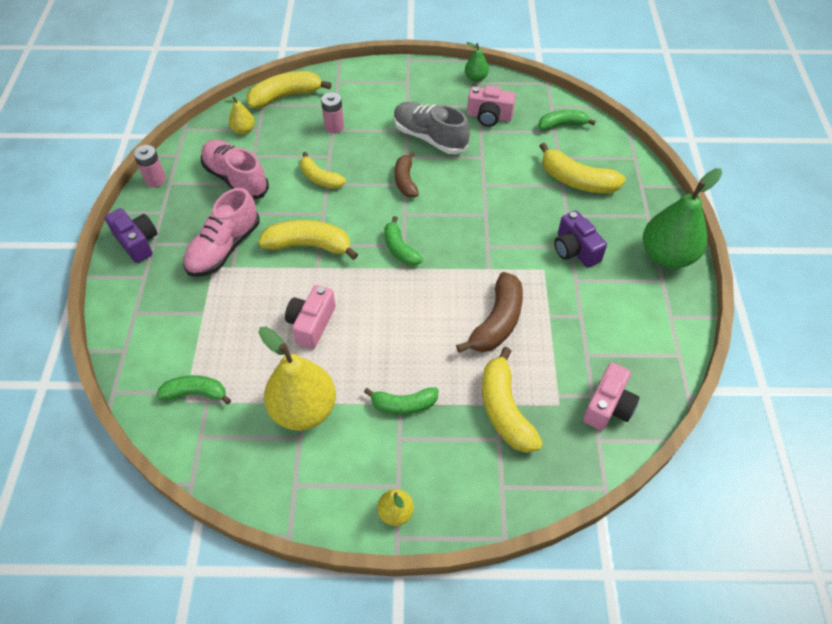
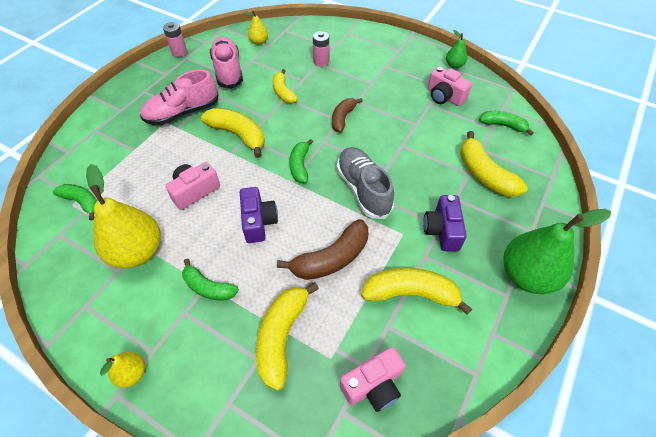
camera: 30 degrees right, 0 degrees up
(137, 242) = (135, 86): purple camera -> purple camera (258, 222)
(285, 96) = (304, 30): yellow banana -> yellow banana (411, 293)
(429, 137) = (385, 94): grey shoe -> grey shoe (363, 189)

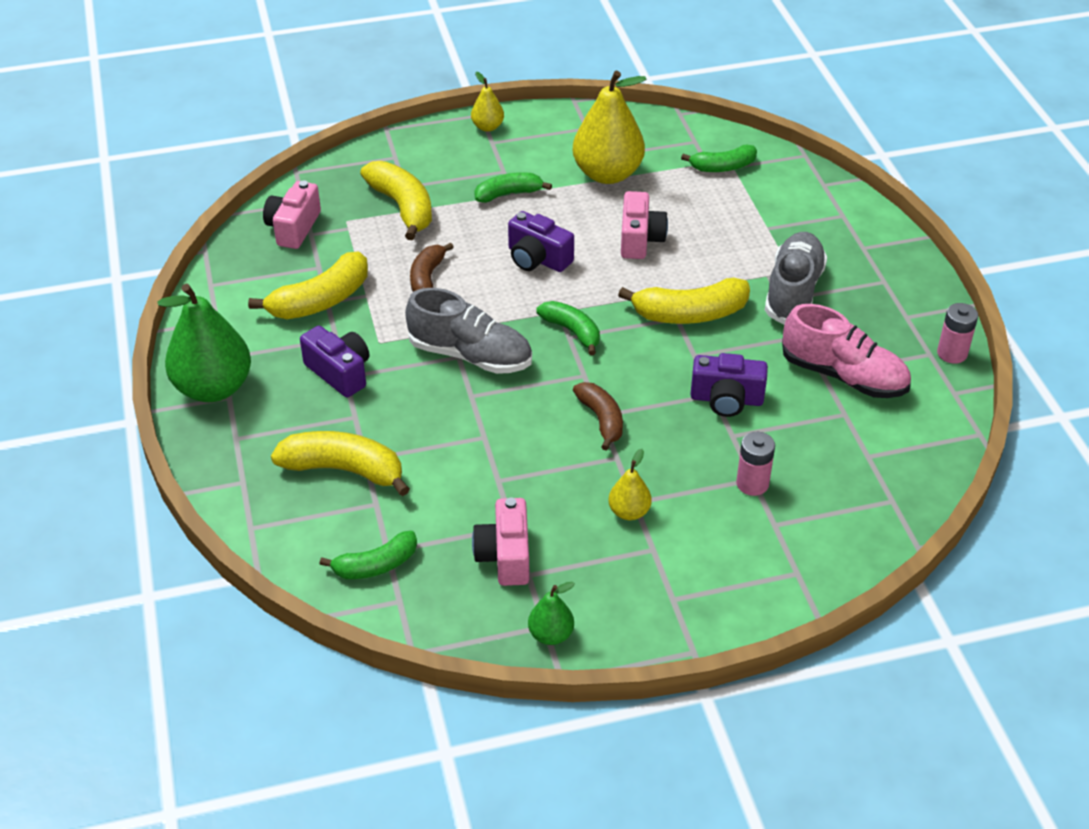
camera: 135 degrees right, 10 degrees down
(183, 113) = (793, 292): pink shoe -> grey shoe
(259, 42) = (889, 449): yellow pear -> yellow pear (629, 512)
(283, 92) = (726, 399): yellow banana -> purple camera
(331, 258) = (427, 278): brown banana -> brown banana, size x0.65
(444, 97) = (505, 556): pink camera -> pink camera turned 90 degrees counterclockwise

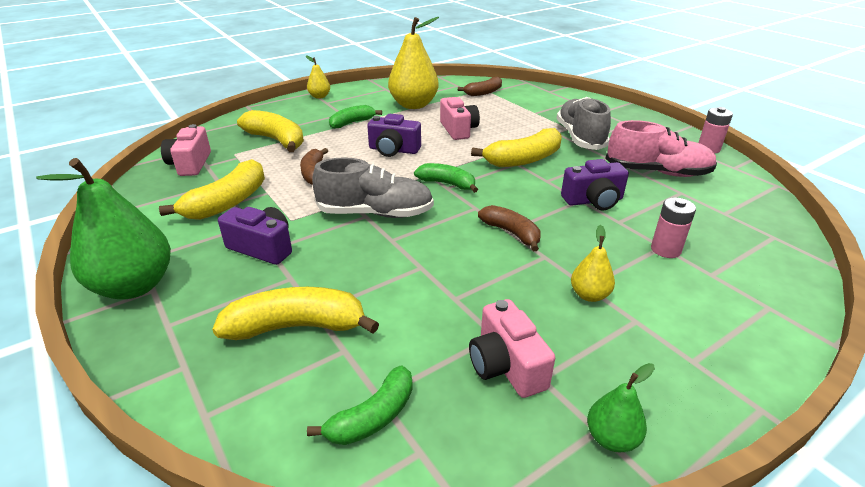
camera: 20 degrees left, 10 degrees down
(723, 167) = (483, 92): green banana -> brown banana

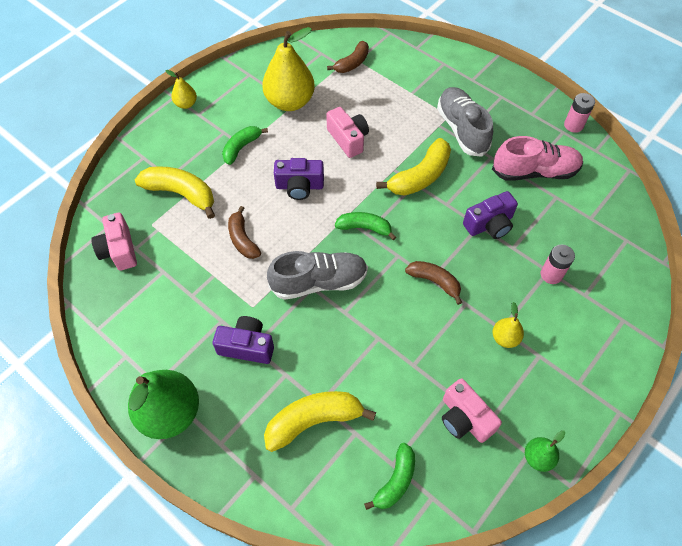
camera: 15 degrees left, 25 degrees up
(228, 202) = (186, 297): yellow banana -> none

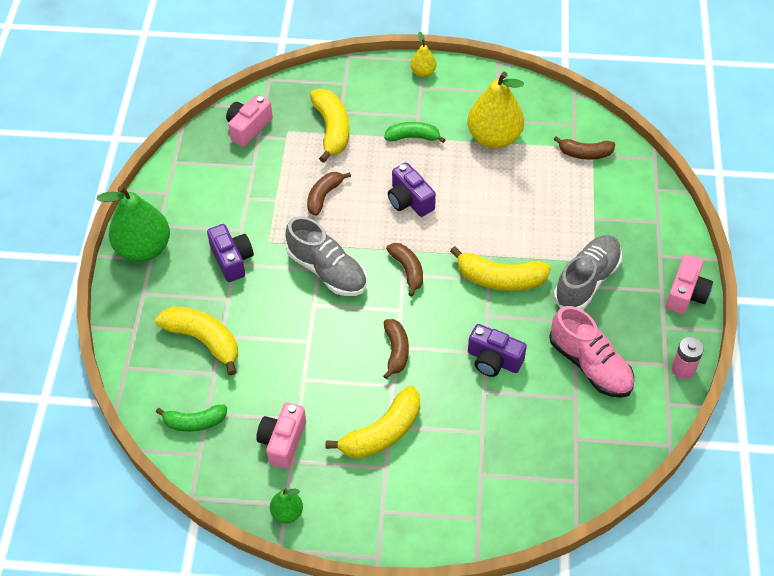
camera: 55 degrees right, 5 degrees down
(348, 139) = (492, 203): pink camera -> pink camera (686, 294)
(364, 228) = (407, 270): green banana -> brown banana
(505, 338) = (382, 432): yellow pear -> yellow banana
(551, 274) = (480, 436): pink battery -> none

